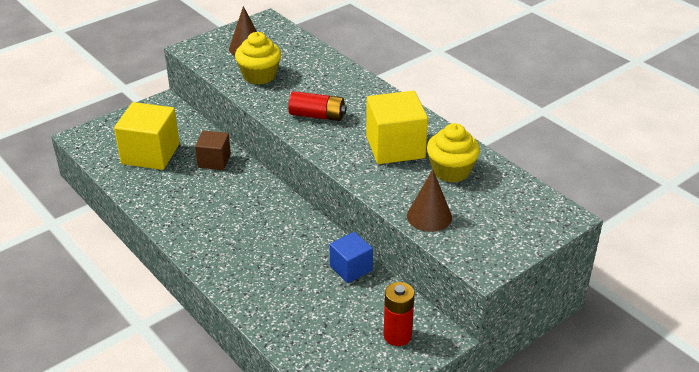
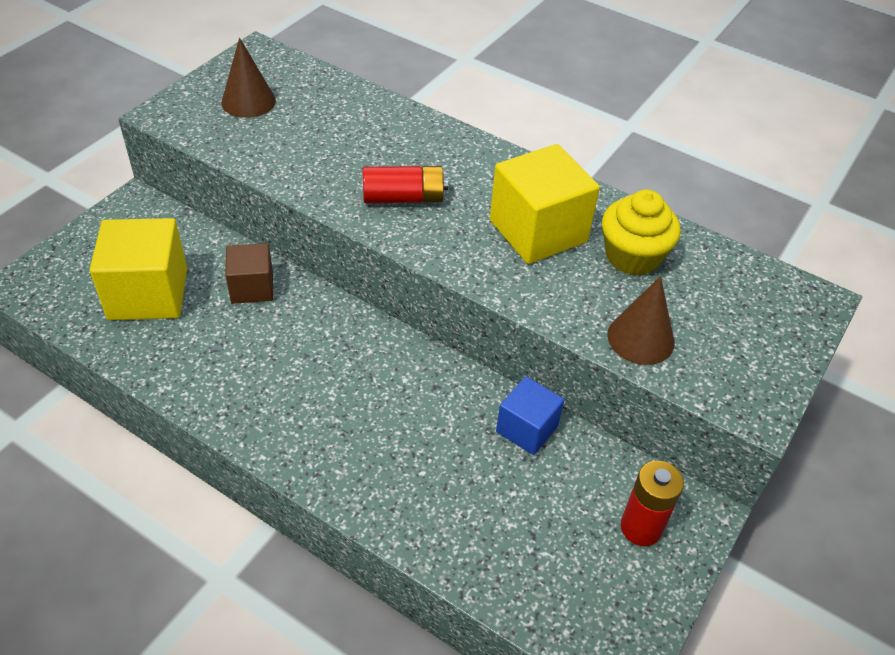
camera: 20 degrees left, 10 degrees up
(259, 76) = (288, 144): yellow cupcake -> none

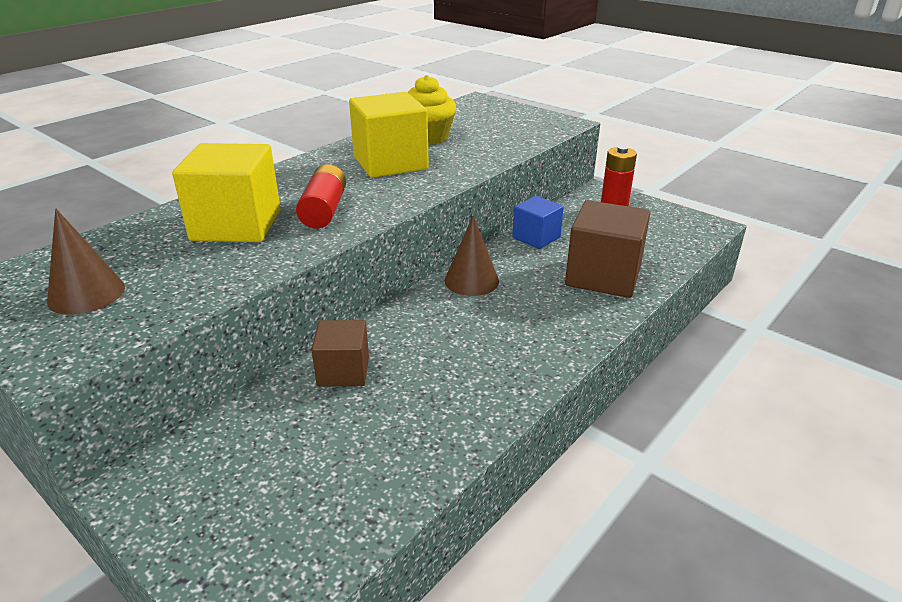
camera: 80 degrees left, 15 degrees down
(148, 294) = (325, 458): yellow cube -> yellow cube (236, 225)
(439, 498) = (603, 276): none -> brown cube
(640, 338) = (508, 143): brown cone -> brown cone (471, 281)

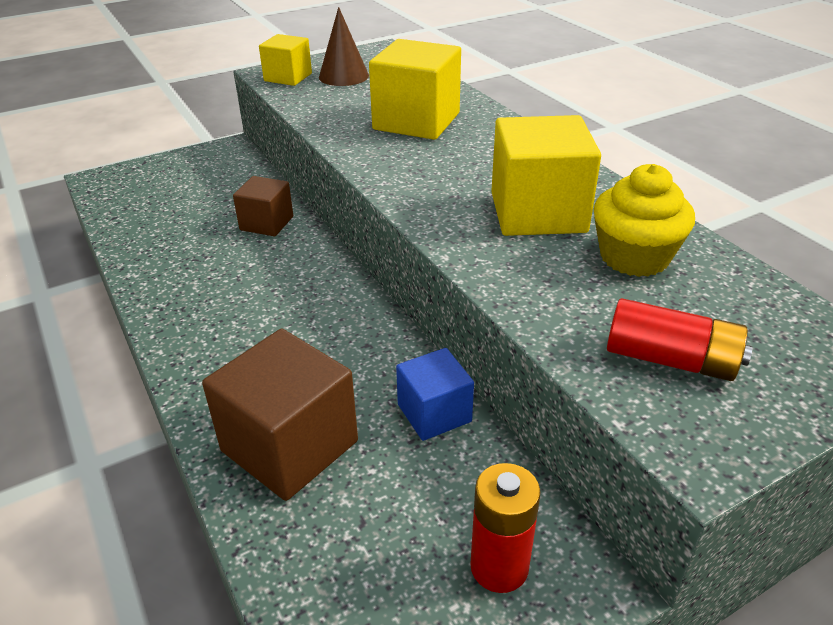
camera: 110 degrees right, 5 degrees up
(81, 338) = (288, 77): none -> yellow cube
(324, 210) = (420, 160): red battery -> red battery (670, 359)
(471, 281) = (356, 322): brown cone -> none

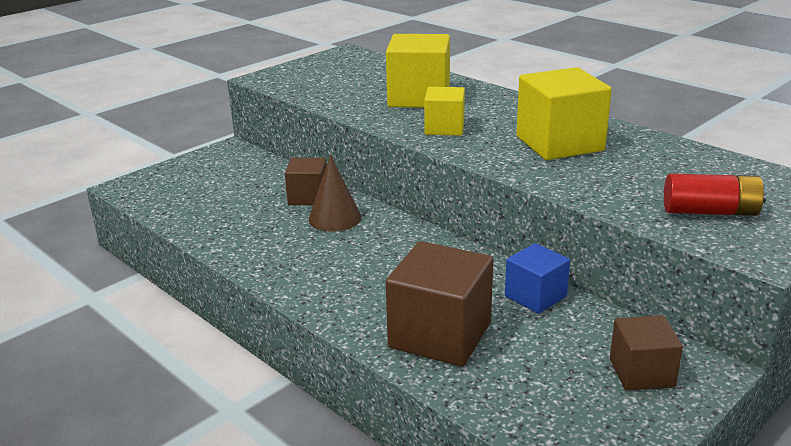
camera: 15 degrees left, 10 degrees down
(288, 77) = (282, 79): yellow cube -> yellow cube (444, 128)
(343, 76) = (330, 73): brown cone -> brown cone (335, 218)
(499, 567) = (641, 373): red battery -> brown cube
(634, 257) = (646, 160): yellow cupcake -> none

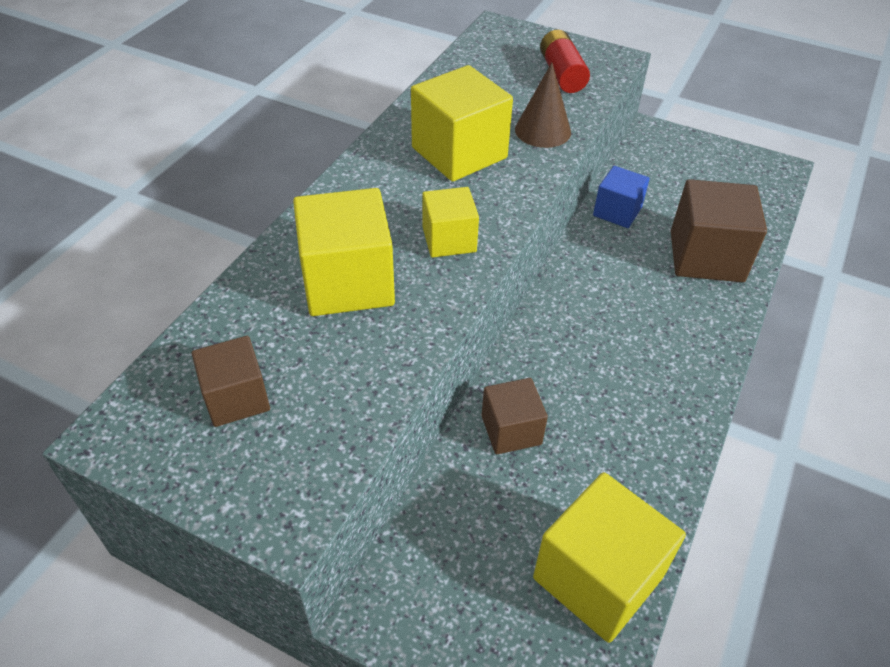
camera: 110 degrees left, 20 degrees up
(184, 205) = (598, 577): none -> yellow cube
(335, 218) = (552, 384): brown cone -> brown cone (543, 130)
(641, 373) = (677, 157): brown cube -> brown cube (236, 398)

